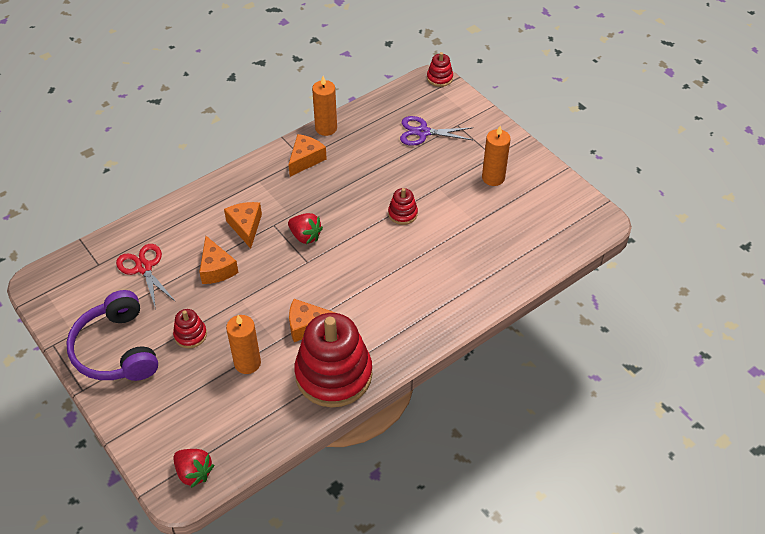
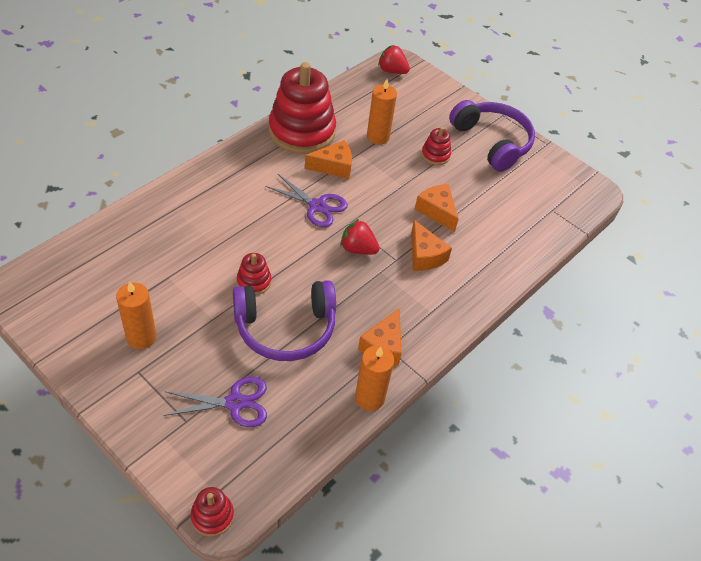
camera: 165 degrees right, 0 degrees up
(144, 267) = (507, 208): red scissors -> none
(334, 280) = (317, 206): none -> purple scissors
(380, 177) = (285, 328): none -> purple headphones

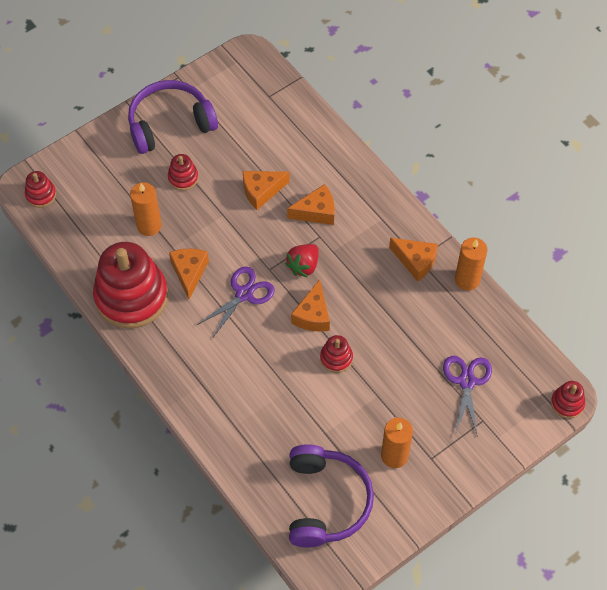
camera: 75 degrees left, 10 degrees up
(285, 328) = (392, 336): purple headphones -> purple headphones (326, 501)
(301, 260) = (313, 315): none -> orange cheese
(392, 71) = (41, 195): red strawberry -> red stacking toy

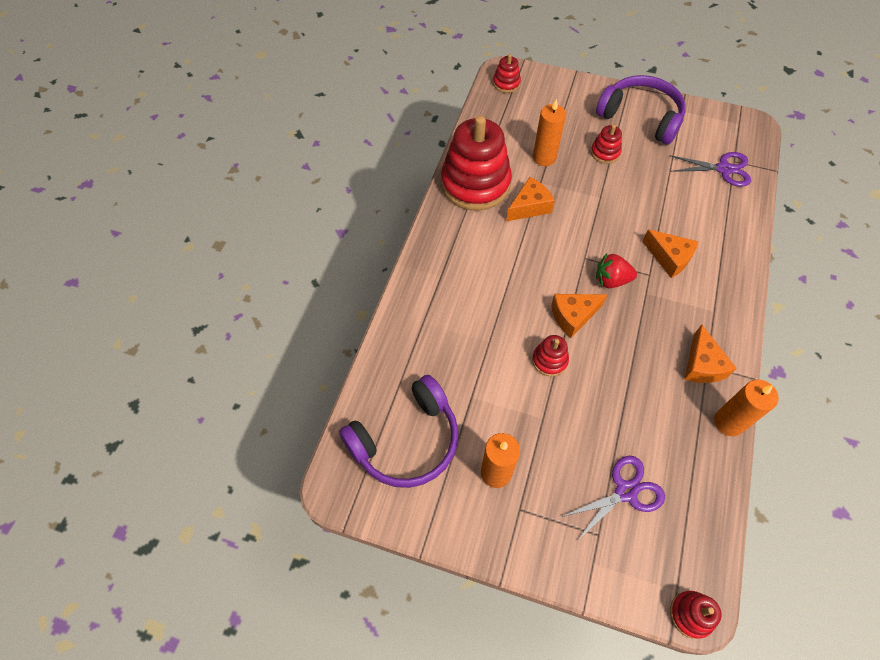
camera: 55 degrees right, 0 degrees up
(244, 294) = (546, 254): purple scissors -> purple scissors (724, 169)
(261, 191) = (647, 209): orange cheese -> none

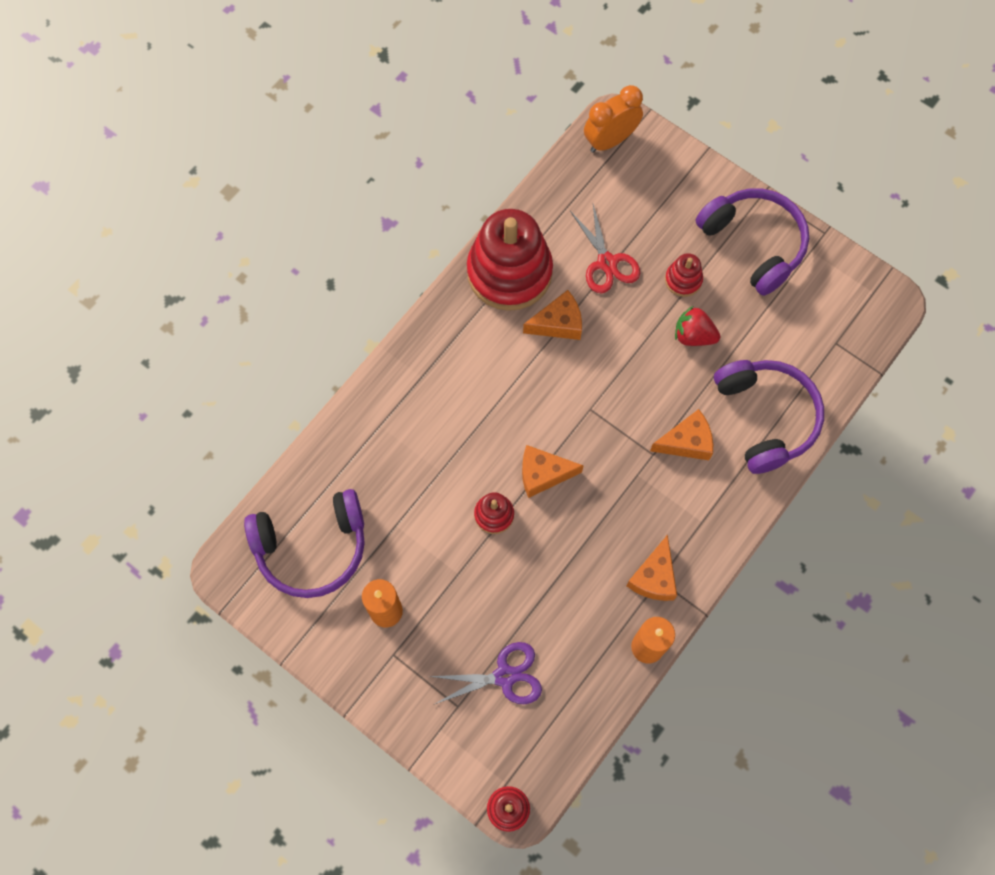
camera: 20 degrees right, 10 degrees up
(506, 83) = (610, 140): red stacking toy -> orange clock
(544, 157) = (606, 263): orange candle -> red scissors
(611, 280) = (606, 446): red strawberry -> red strawberry (693, 335)
(669, 258) = (686, 442): orange cheese -> orange cheese turned 75 degrees counterclockwise
(716, 223) = (766, 417): none -> purple headphones
(724, 169) = (816, 350): purple scissors -> none

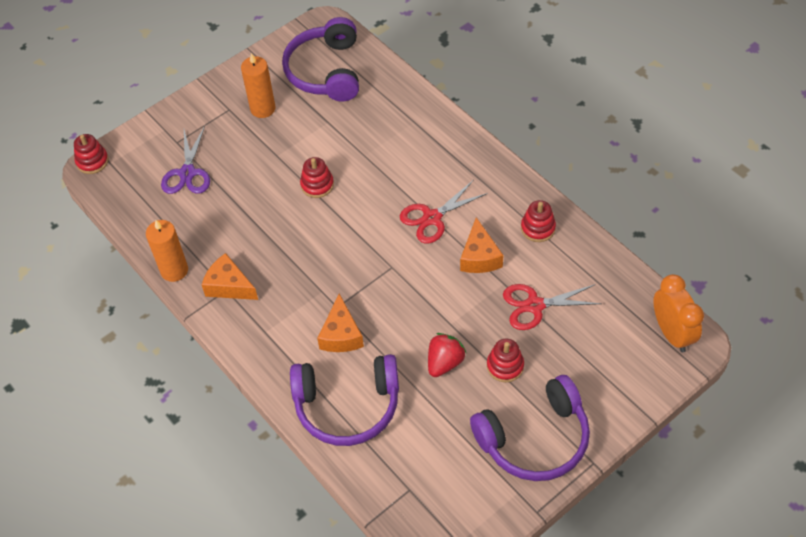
camera: 105 degrees right, 15 degrees down
(509, 272) = (538, 228): red stacking toy -> red stacking toy, size x0.44
(517, 380) = (432, 218): none -> red scissors
(543, 474) = (342, 223): orange cheese -> none

